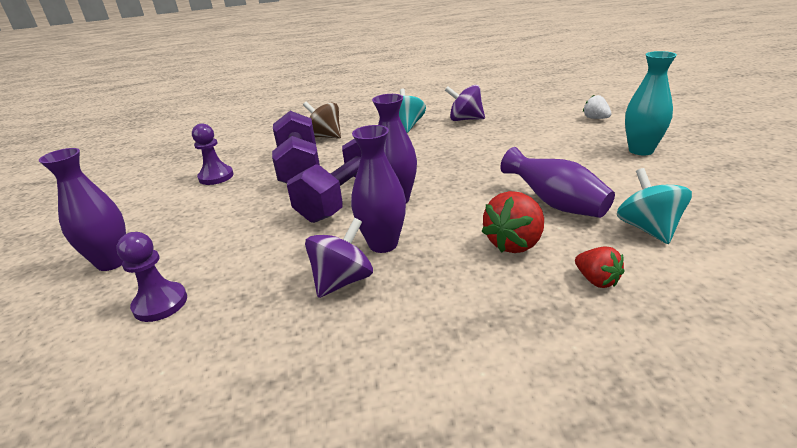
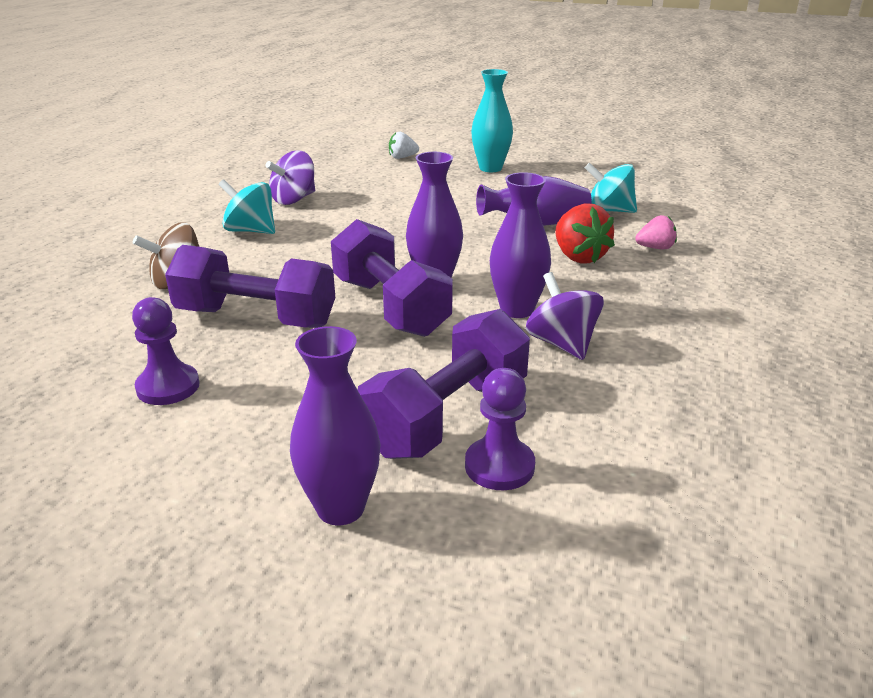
camera: 65 degrees left, 0 degrees up
(215, 264) = (447, 416): none -> purple dumbbell
(596, 280) = (655, 248): red strawberry -> pink strawberry

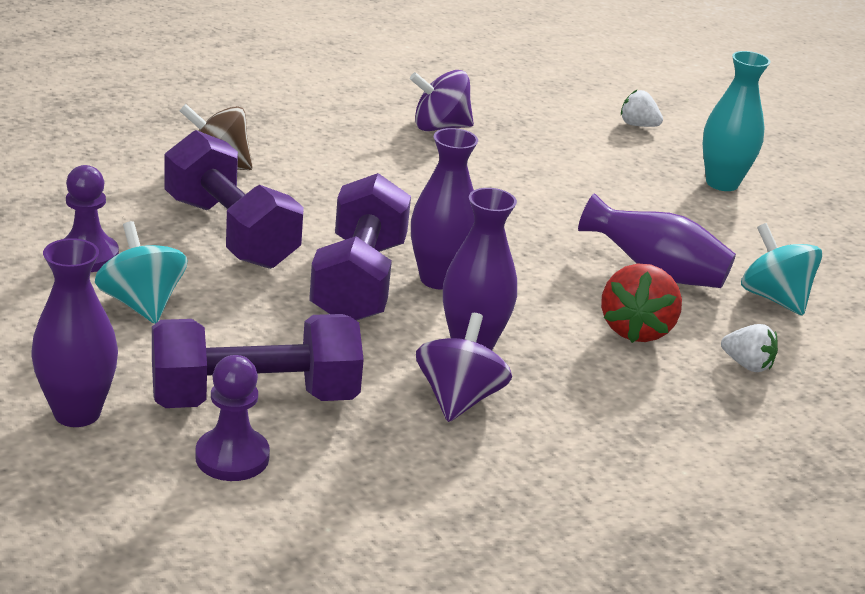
camera: 35 degrees right, 0 degrees up
(250, 231) = (348, 143): turquoise spinning top -> turquoise spinning top (142, 304)
(655, 248) = (747, 365): pink strawberry -> white strawberry

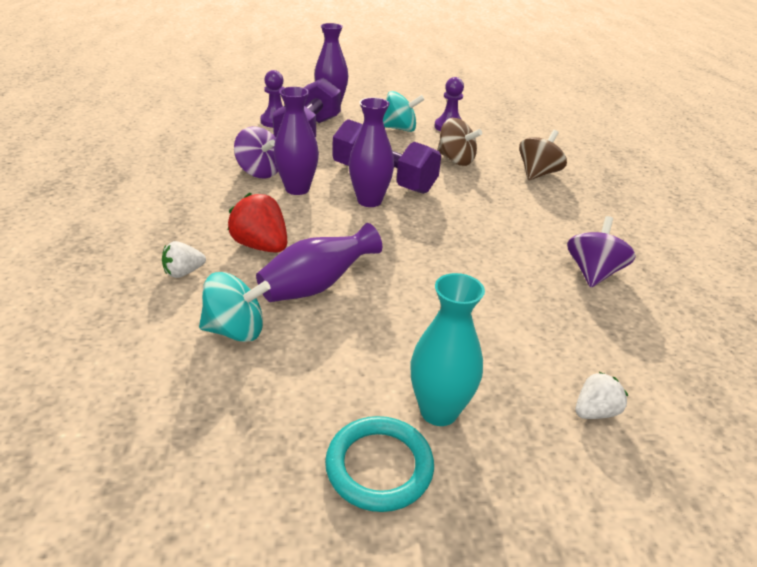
camera: 120 degrees right, 5 degrees up
(231, 232) = (455, 160): purple dumbbell -> brown spinning top
(800, 198) = (379, 466): none -> turquoise ring

